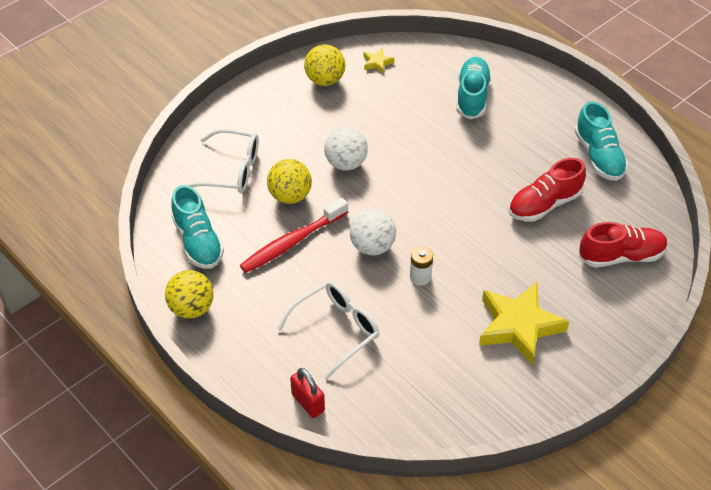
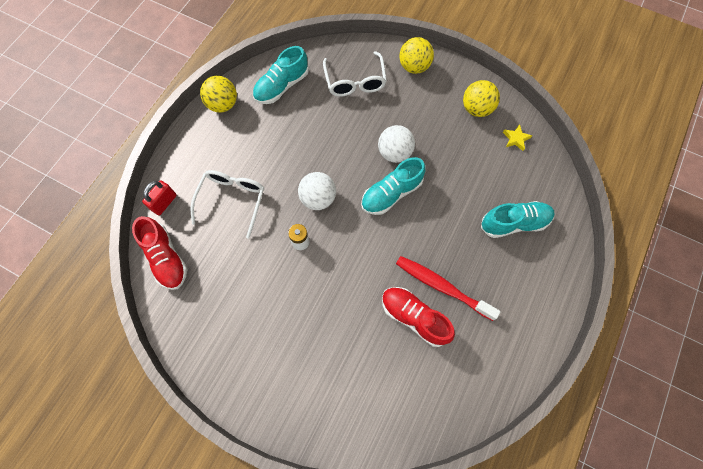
camera: 70 degrees right, 20 degrees up
(290, 196) = (346, 127): yellow ball -> yellow ball (414, 67)
(292, 242) = (302, 144): red toothbrush -> red toothbrush (442, 286)
(336, 330) = (232, 200): white glasses -> white glasses turned 105 degrees counterclockwise
(518, 326) = (276, 330): yellow star -> none
(599, 156) = (492, 351): turquoise shoe -> turquoise shoe (391, 193)
(621, 256) = (380, 400): red shoe -> red shoe (166, 258)

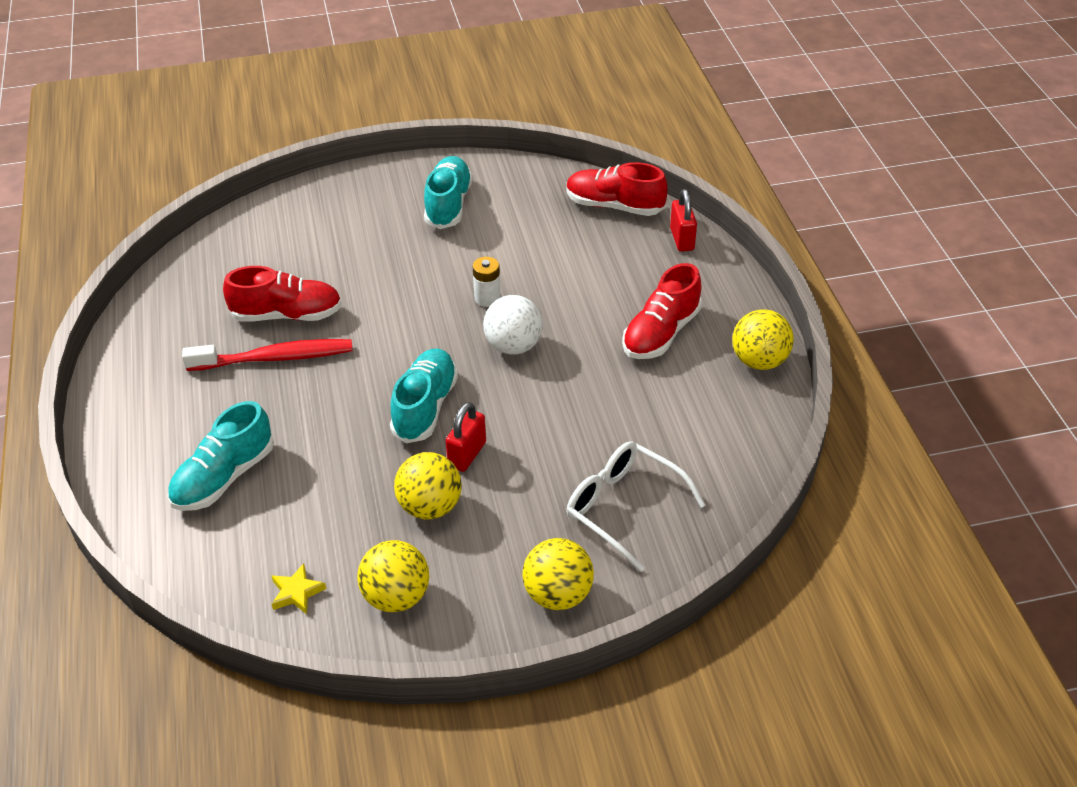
camera: 140 degrees right, 25 degrees down
(232, 200) = (612, 285): white glasses -> none
(245, 152) = (661, 333): none -> red shoe
(281, 86) = (716, 431): turquoise shoe -> turquoise shoe (448, 204)
(394, 153) = (467, 454): white ball -> red padlock
(432, 139) = (430, 507): none -> yellow ball

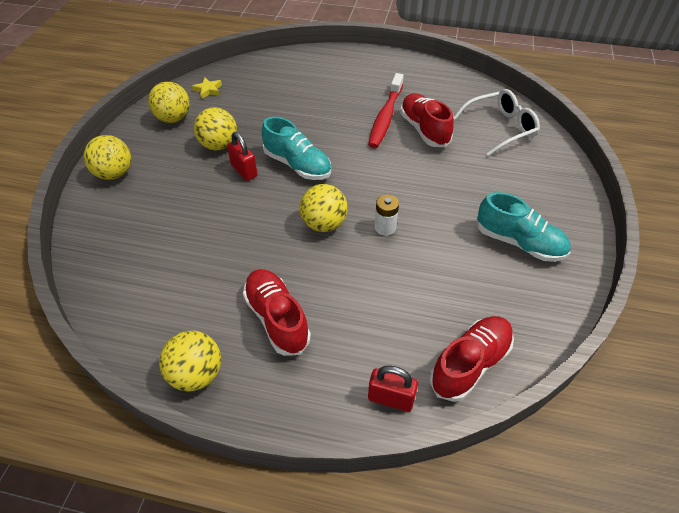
camera: 115 degrees right, 5 degrees up
(224, 477) = (303, 83): turquoise shoe -> none
(287, 315) = (424, 130): red shoe -> red shoe turned 135 degrees clockwise
(513, 346) = (324, 224): white ball -> yellow ball
(623, 507) = (141, 224): white glasses -> white glasses (500, 128)

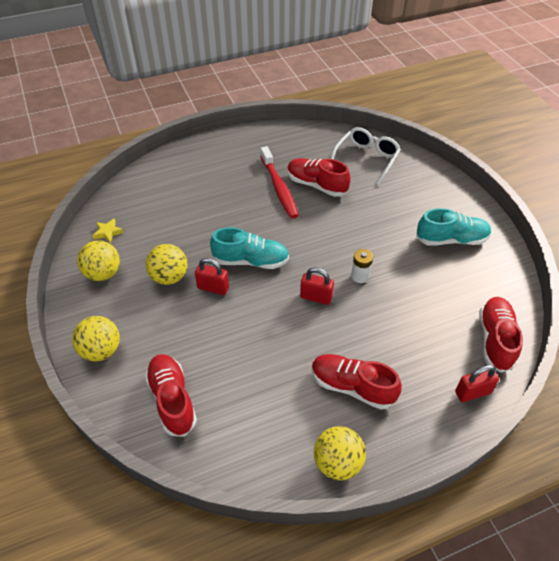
camera: 35 degrees left, 0 degrees up
(124, 239) = (172, 400): none -> red shoe
(324, 224) = (316, 297): yellow ball -> red padlock

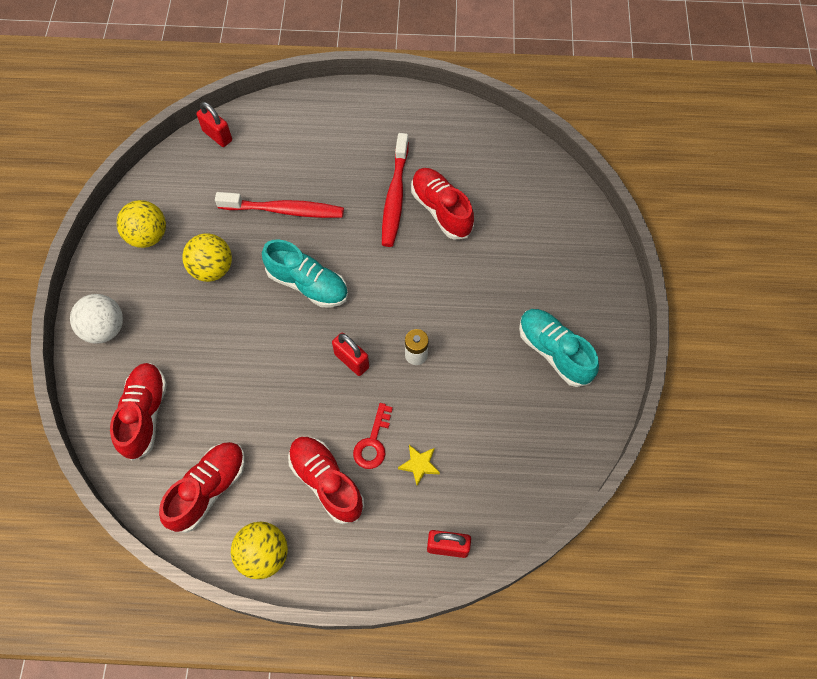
camera: 25 degrees right, 15 degrees up
(101, 350) = (105, 329): yellow ball -> white ball
(108, 232) = (177, 184): yellow star -> yellow star (419, 465)
(203, 221) = (284, 210): none -> red toothbrush
(213, 288) = (250, 302): red padlock -> red padlock (217, 136)
(366, 159) = (526, 194): white glasses -> none
(368, 344) = (373, 442): none -> red key
(451, 239) = (554, 352): turquoise shoe -> turquoise shoe turned 150 degrees counterclockwise
(495, 339) = (516, 499): red shoe -> red shoe (208, 489)

